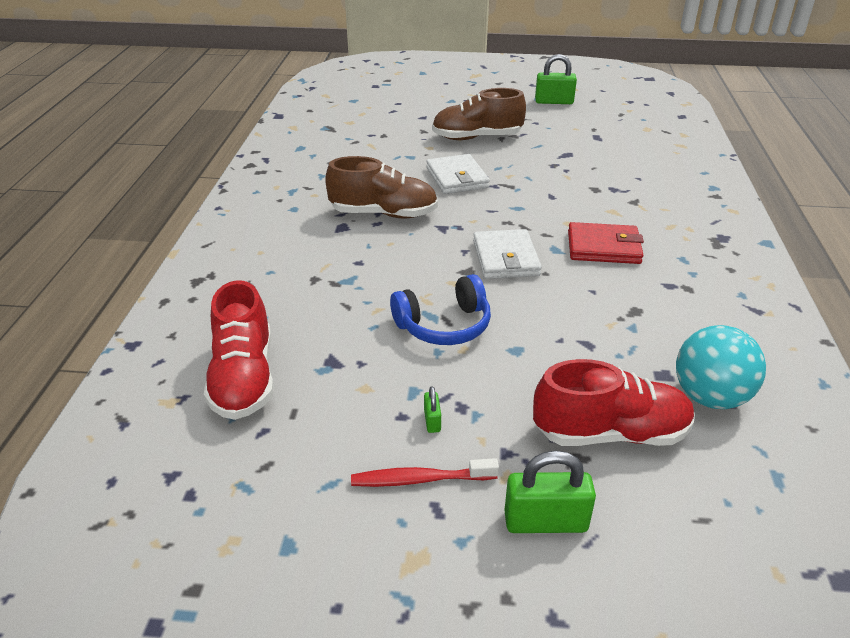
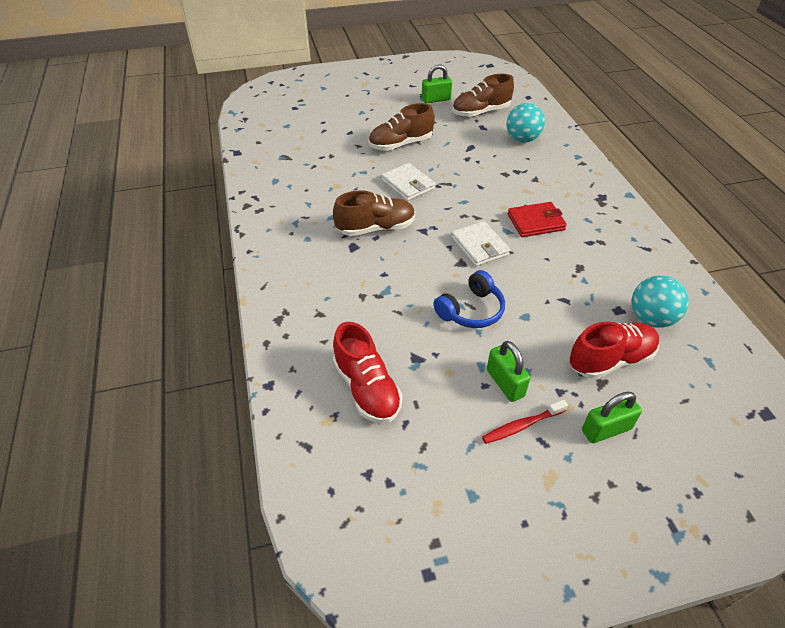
camera: 20 degrees left, 10 degrees up
(432, 421) = (505, 383): green padlock -> green padlock, size x2.07
(604, 122) = (480, 112): none -> brown shoe
(644, 157) = (522, 139): none -> turquoise ball

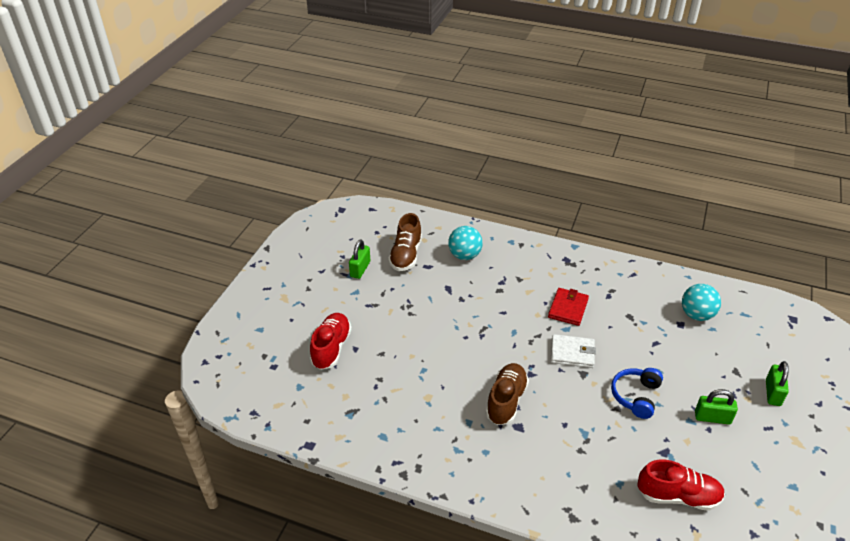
camera: 55 degrees left, 5 degrees down
(400, 144) = (405, 326): brown shoe -> none
(408, 184) = (465, 351): white wallet -> none
(471, 310) = (636, 396): blue headphones -> blue headphones turned 150 degrees counterclockwise
(522, 426) = (751, 430): red toothbrush -> none
(610, 360) = (720, 355): red shoe -> red shoe (331, 348)

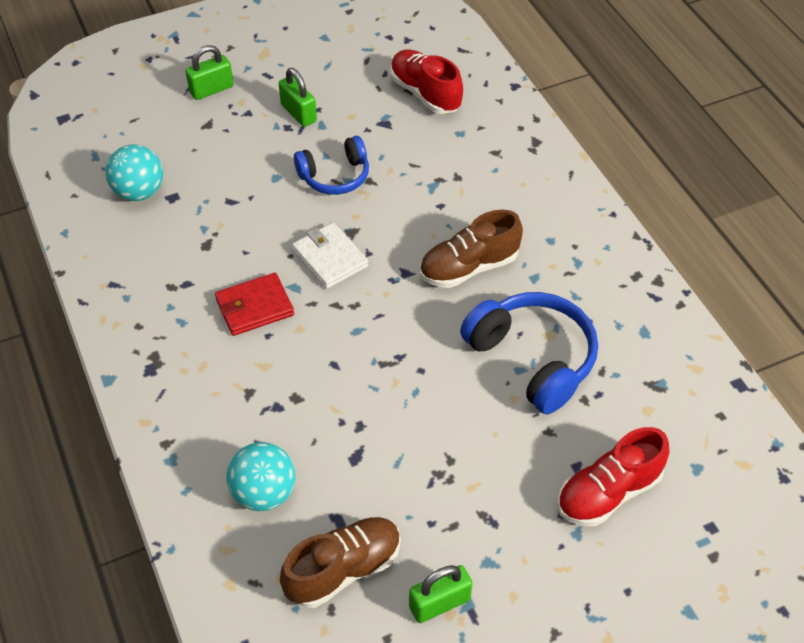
camera: 135 degrees left, 10 degrees up
(423, 379) = (532, 359): none -> blue headphones

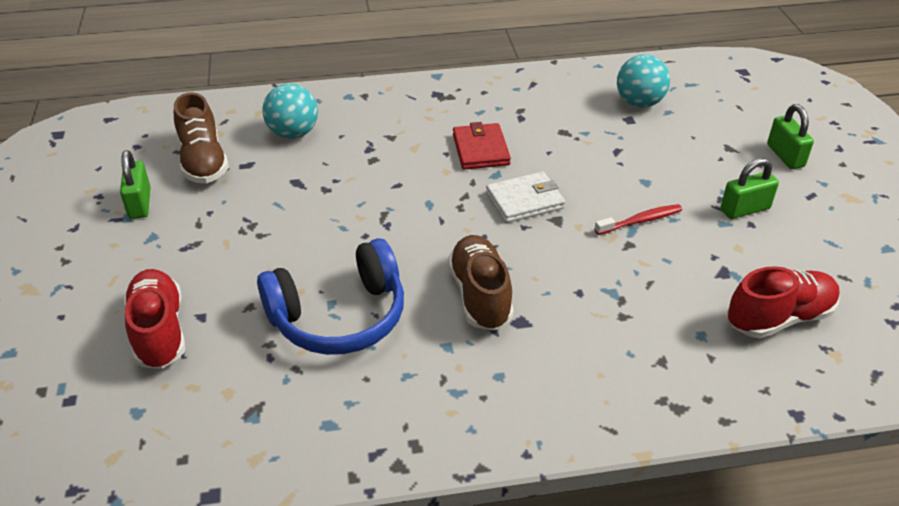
camera: 105 degrees right, 10 degrees down
(335, 176) = (640, 221): blue headphones -> red toothbrush

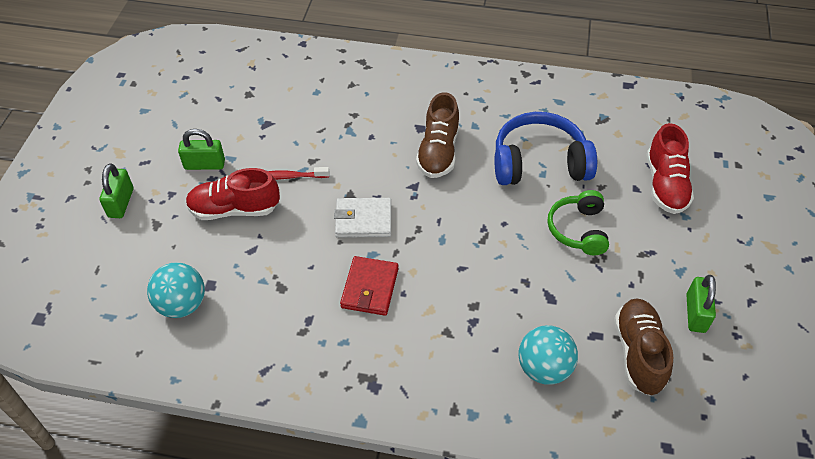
camera: 160 degrees left, 10 degrees up
(274, 250) = (578, 230): none -> green headphones
(779, 318) = (261, 89): red shoe -> red shoe (234, 209)

